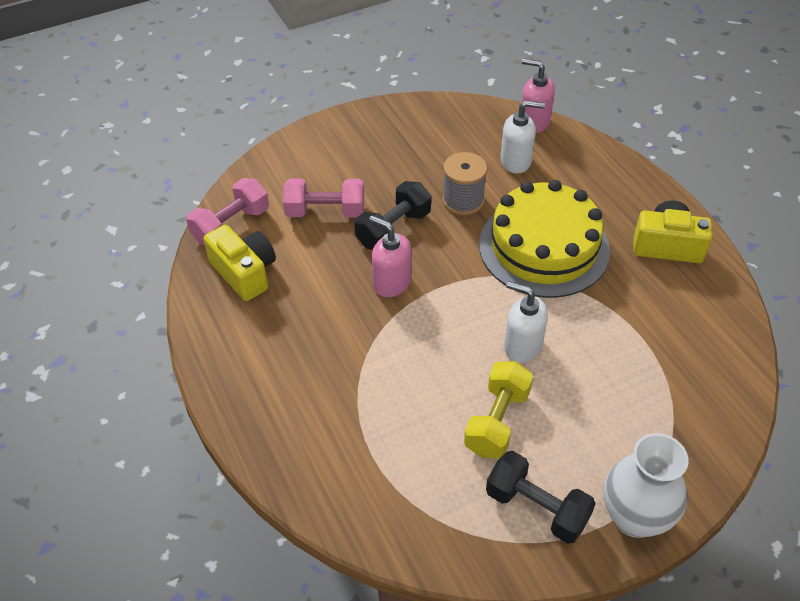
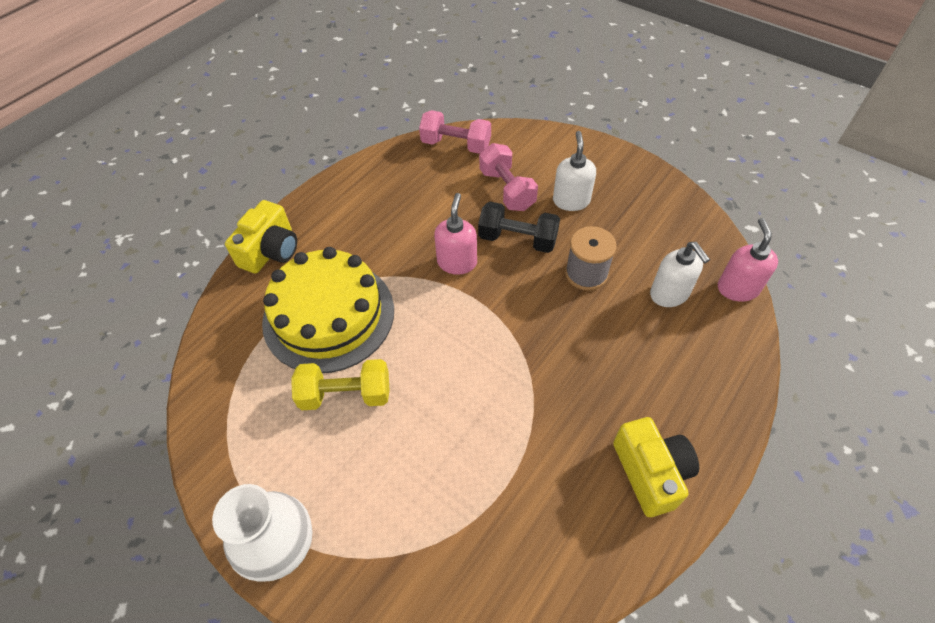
camera: 65 degrees right, 5 degrees up
(245, 272) = (414, 173): yellow camera -> yellow camera (270, 251)
(522, 346) = (438, 384): white soap dispenser -> white soap dispenser (571, 201)
(536, 507) = (267, 458): black dumbbell -> none
(544, 247) = (571, 358): yellow cake -> yellow cake (329, 315)

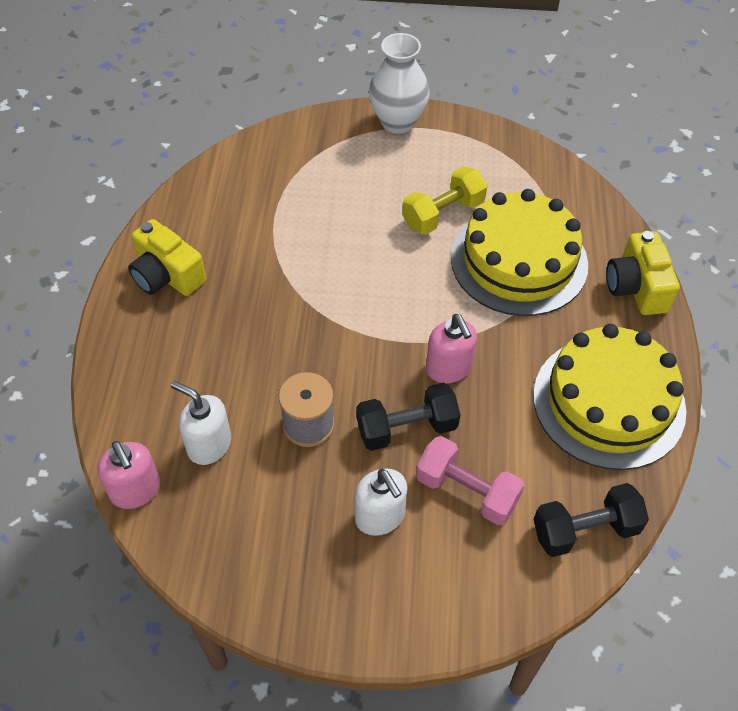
camera: 145 degrees right, 0 degrees up
(374, 194) = (608, 402): none -> yellow cake
(456, 145) = (585, 530): pink dumbbell -> black dumbbell

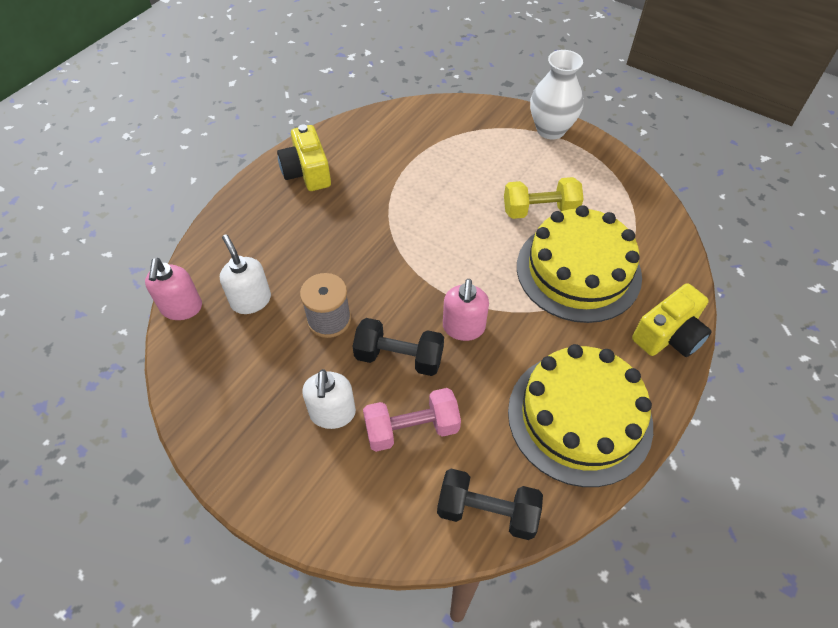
camera: 30 degrees right, 0 degrees up
(467, 491) = (412, 429): pink dumbbell -> pink dumbbell turned 75 degrees counterclockwise
(636, 287) = (668, 335): yellow camera -> yellow camera turned 150 degrees counterclockwise

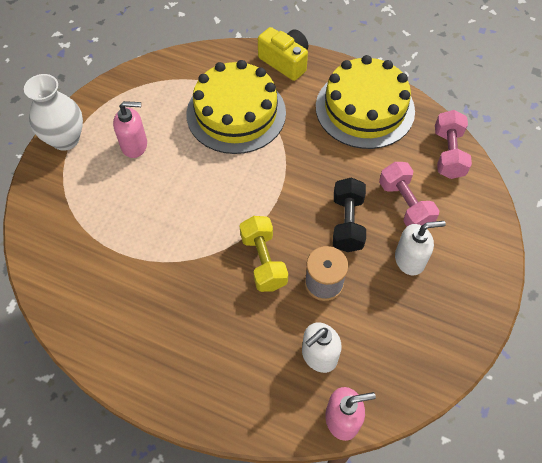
camera: 100 degrees left, 5 degrees up
(307, 172) = (141, 349): yellow camera -> none
(463, 328) = (308, 183): pink soap dispenser -> pink soap dispenser (135, 145)
(487, 511) = (448, 153): black dumbbell -> pink dumbbell
(540, 210) = (173, 141): yellow dumbbell -> yellow dumbbell (263, 261)

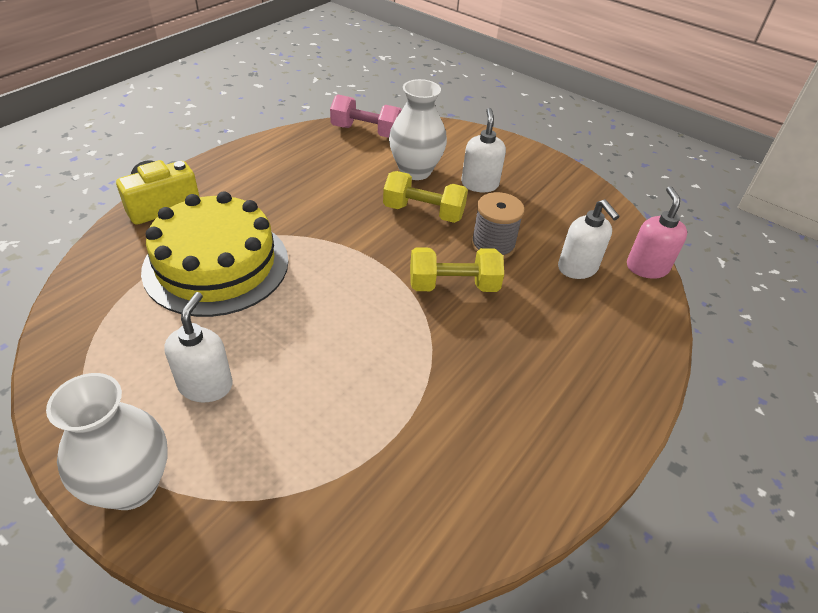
camera: 80 degrees left, 15 degrees down
(135, 145) = (206, 385): pink soap dispenser -> white soap dispenser
(347, 223) = (423, 212): black dumbbell -> yellow dumbbell
(364, 108) = (278, 165): yellow cake -> none
(405, 205) = (415, 171): pink dumbbell -> white vase

